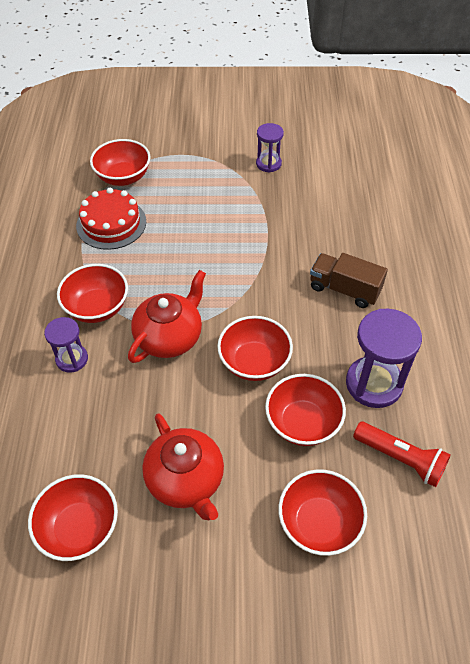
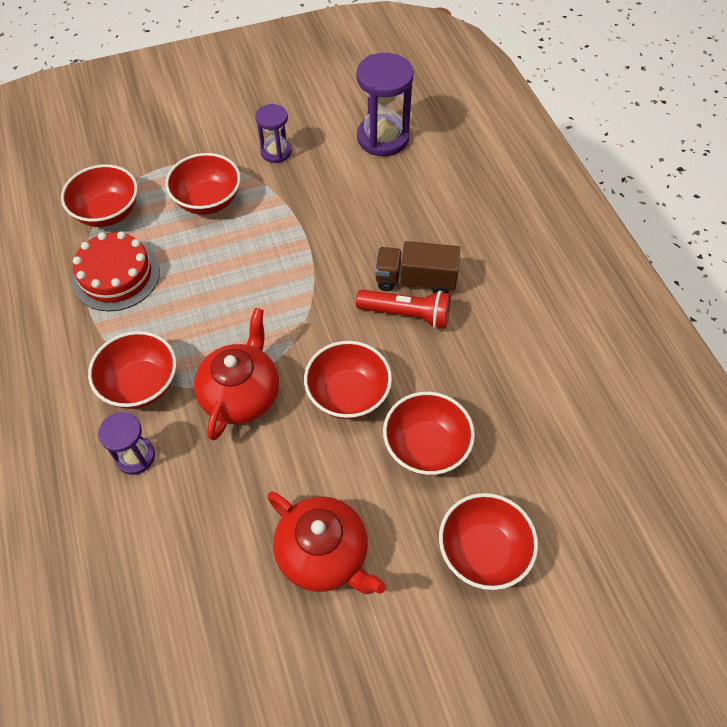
camera: 20 degrees left, 5 degrees up
(79, 528) = (225, 651): red bowl -> red bowl (208, 200)
(374, 384) = (484, 379): purple hourglass -> purple hourglass (383, 138)
(401, 459) = (540, 453): red flashlight -> red flashlight (407, 315)

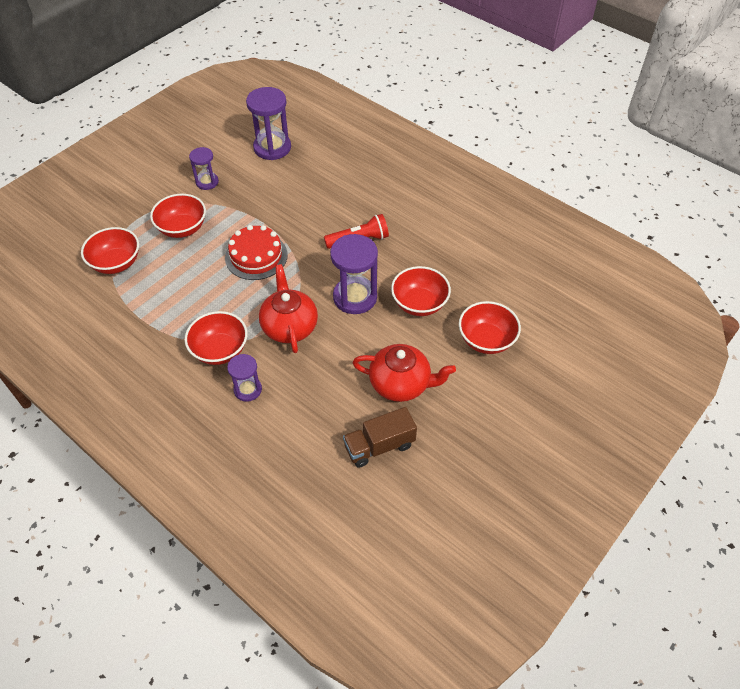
camera: 30 degrees left, 5 degrees down
(116, 275) = (153, 297): red cake -> red cake (256, 256)
(348, 394) = (355, 297): red bowl -> purple hourglass
(415, 280) = (351, 220): brown truck -> brown truck (379, 446)

